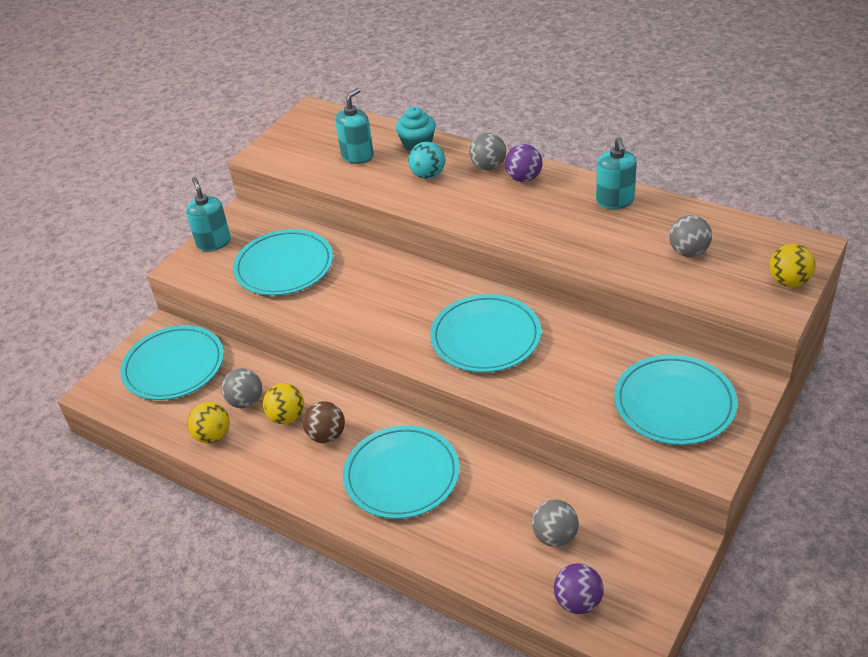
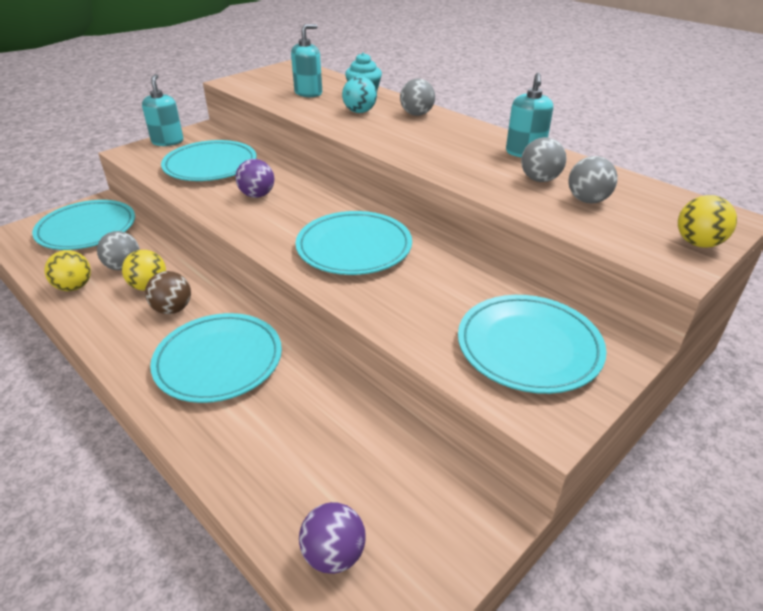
camera: 10 degrees right, 5 degrees down
(524, 178) = (445, 125): purple ball -> purple ball (257, 195)
(555, 536) = (344, 465): grey ball -> grey ball (539, 179)

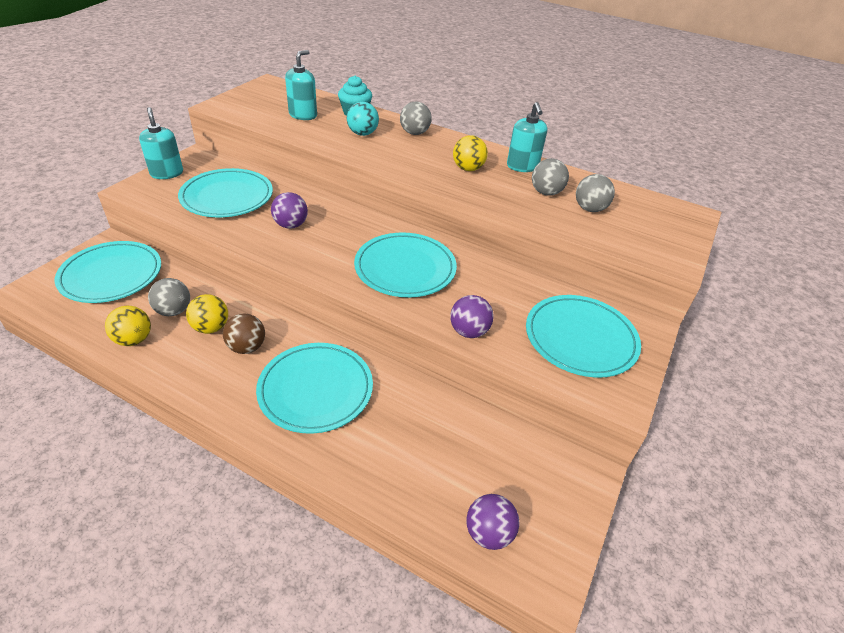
camera: 20 degrees left, 5 degrees up
(392, 319) = (469, 331): none -> purple ball
(698, 243) = (680, 239): yellow ball -> yellow ball (468, 169)

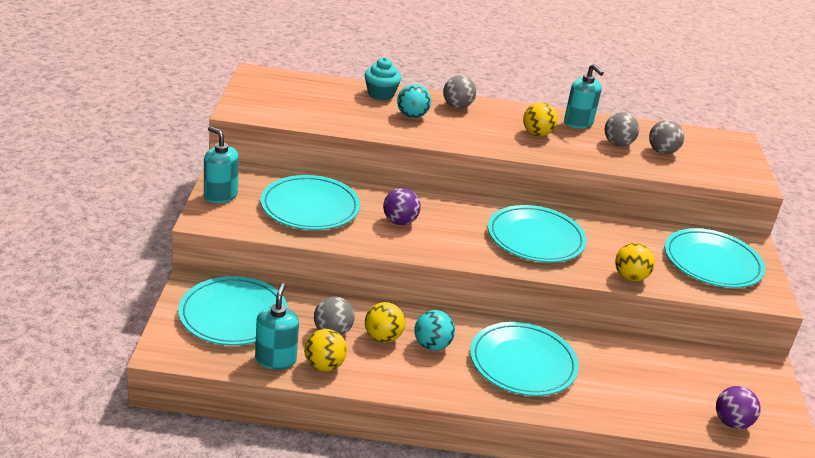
camera: 25 degrees left, 10 degrees down
(247, 347) = (432, 345): brown ball -> turquoise ball
(303, 115) = (335, 106): turquoise soap dispenser -> turquoise soap dispenser (275, 359)
(469, 331) = (630, 277): purple ball -> yellow ball

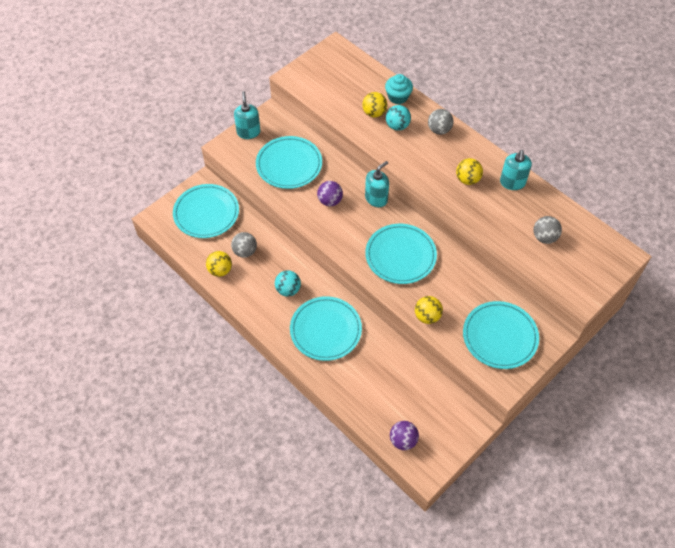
camera: 45 degrees right, 25 degrees up
(275, 359) = (201, 253): turquoise soap dispenser -> turquoise soap dispenser (376, 199)
(383, 337) = (267, 270): yellow ball -> yellow ball (374, 113)
(617, 144) = (518, 215): grey ball -> none

